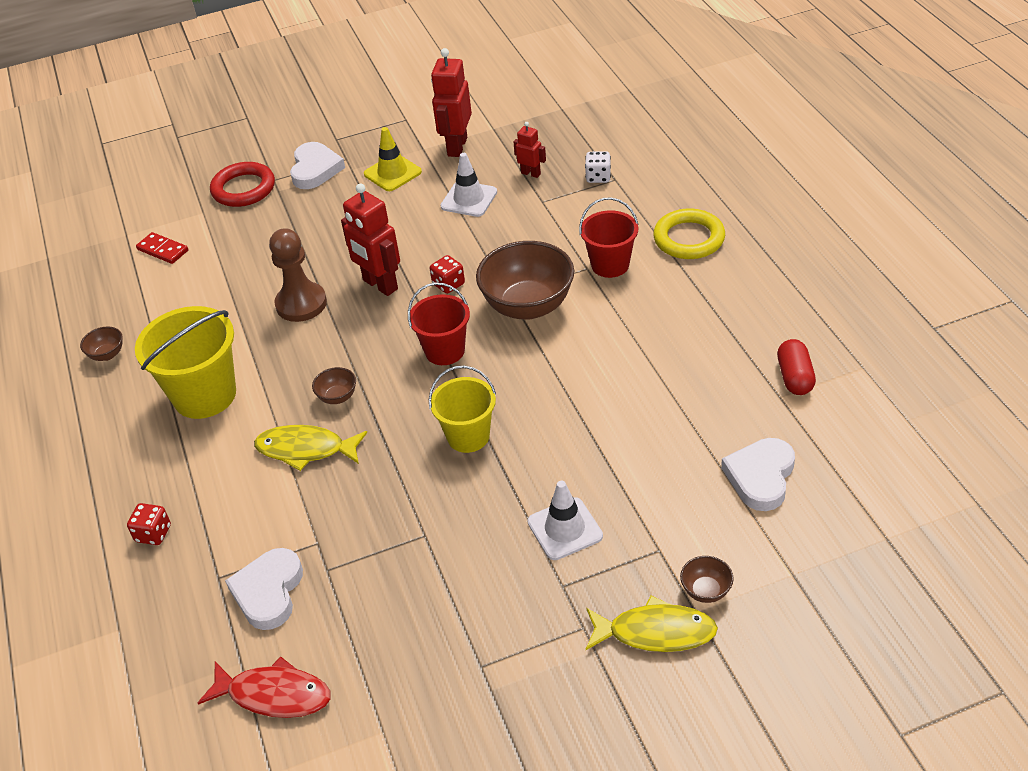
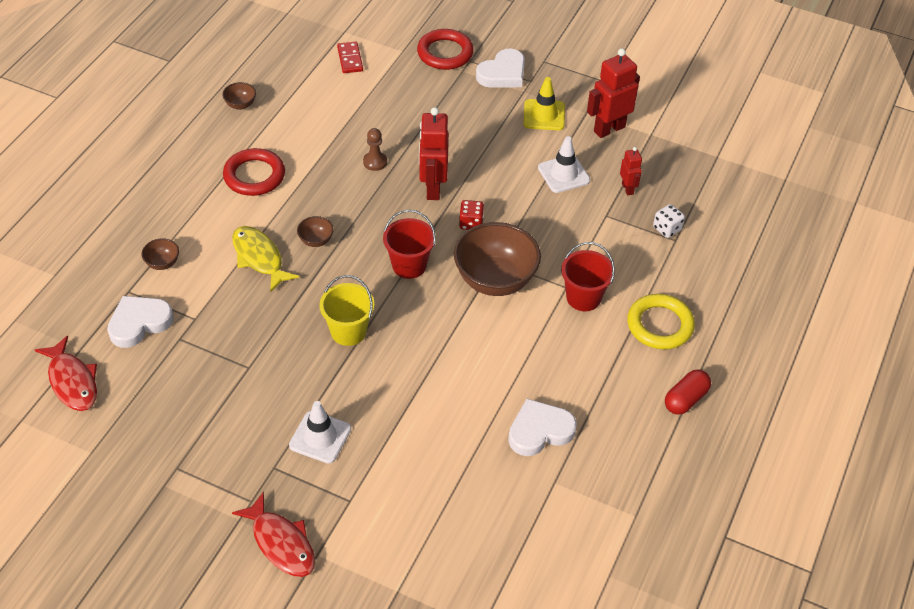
camera: 40 degrees right, 5 degrees up
(153, 534) = (131, 236): red dice -> none
(205, 395) = (254, 176): yellow bucket -> red ring
(301, 304) = (375, 162): brown pawn -> brown pawn, size x0.56
(655, 632) = (281, 543): yellow fish -> red fish
(706, 591) = (339, 549): brown bowl -> brown bowl (162, 263)
(760, 477) = (467, 518): white heart -> white heart (539, 431)
(795, 377) = (583, 479): red capsule -> red capsule (685, 399)

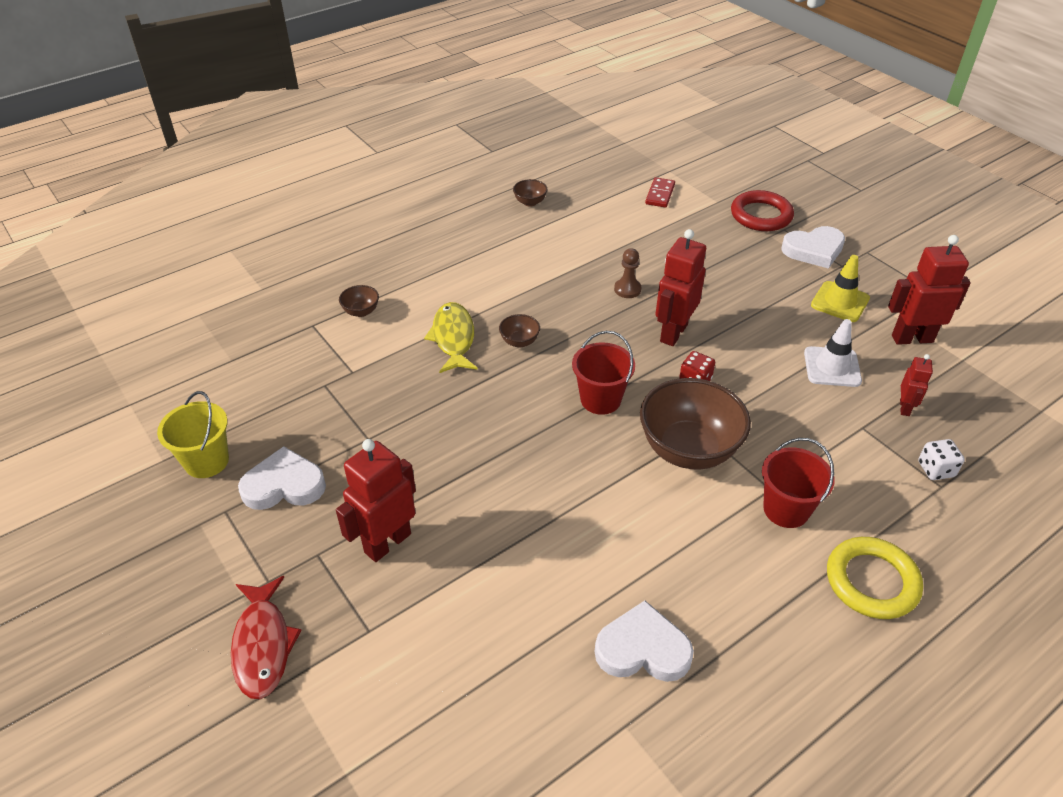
camera: 30 degrees right, 5 degrees down
(72, 381) = (201, 386): red fish -> none
(139, 323) = (299, 357): white heart -> white heart (284, 485)
(254, 176) = (500, 264): red ring -> none
(320, 437) = (387, 542): white traffic cone -> red robot
(348, 331) = (492, 442): yellow bucket -> yellow bucket (206, 461)
(685, 399) = (863, 695): red capsule -> none

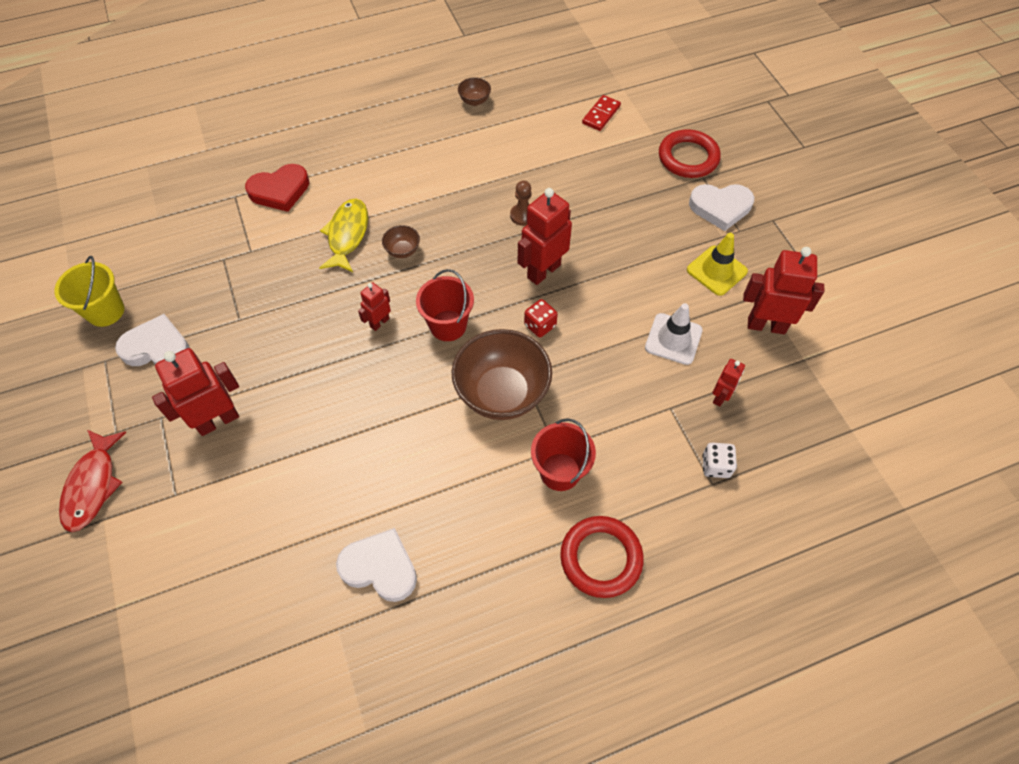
camera: 15 degrees right, 15 degrees up
(361, 311) = (280, 191): brown bowl -> red heart
(526, 411) = (379, 322): none -> red robot
(871, 581) = (601, 558): yellow ring -> red ring

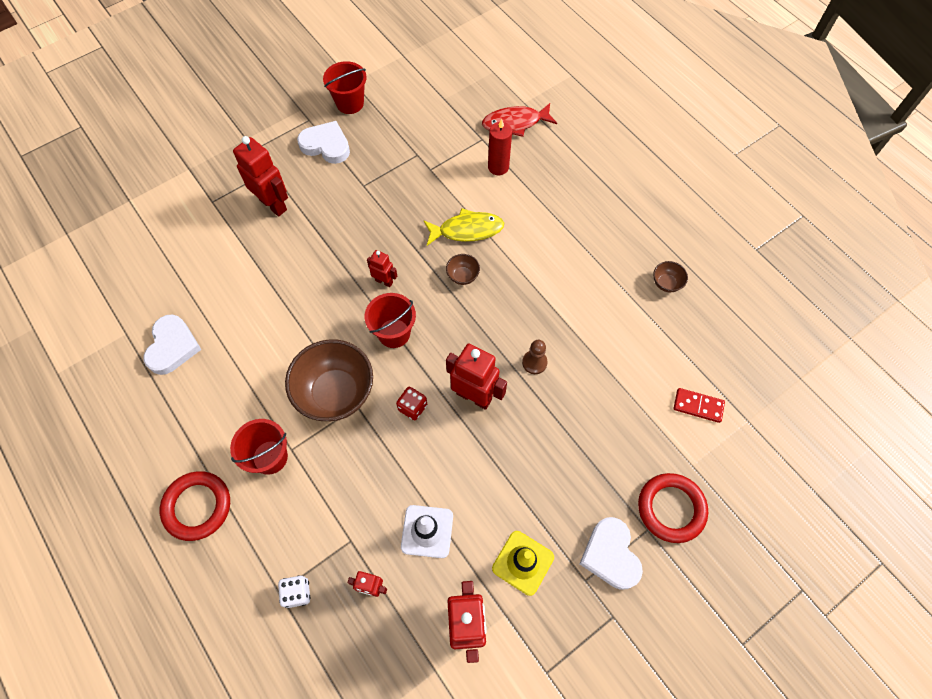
camera: 75 degrees right, 5 degrees up
(93, 486) = (211, 153): red fish -> red fish (515, 123)
(105, 311) = (350, 103): yellow bucket -> red bucket
(157, 348) = (326, 145): white heart -> white heart turned 60 degrees counterclockwise
(280, 191) = (498, 167): red heart -> red candle

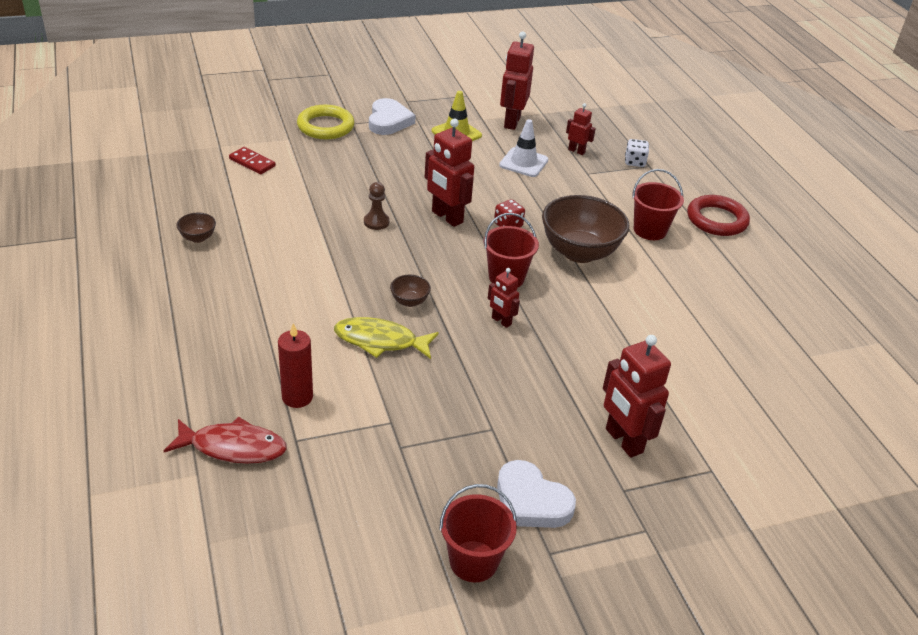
camera: 165 degrees left, 25 degrees down
(172, 347) = (751, 330): white heart -> none
(671, 508) = (325, 126): red ring -> yellow ring

